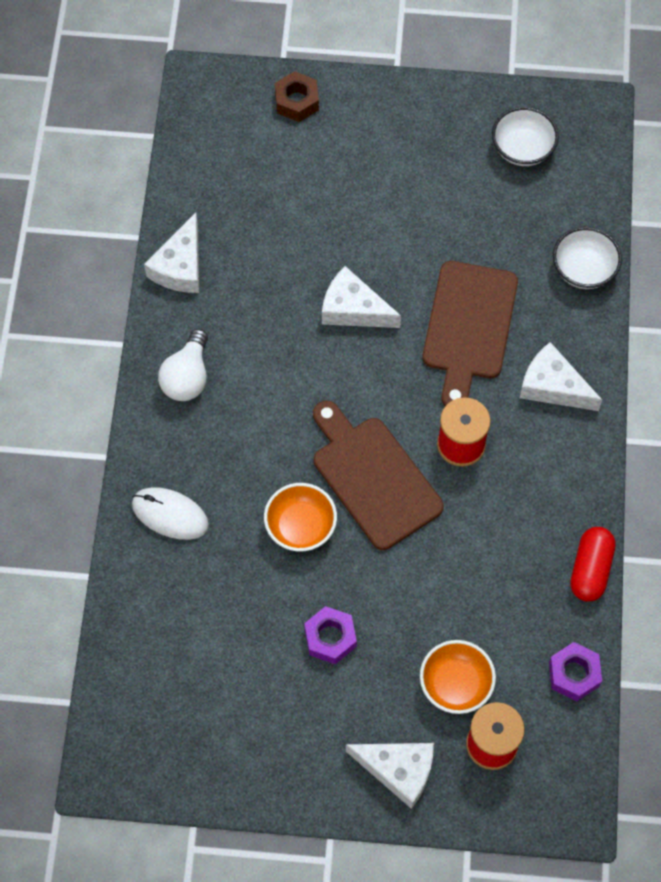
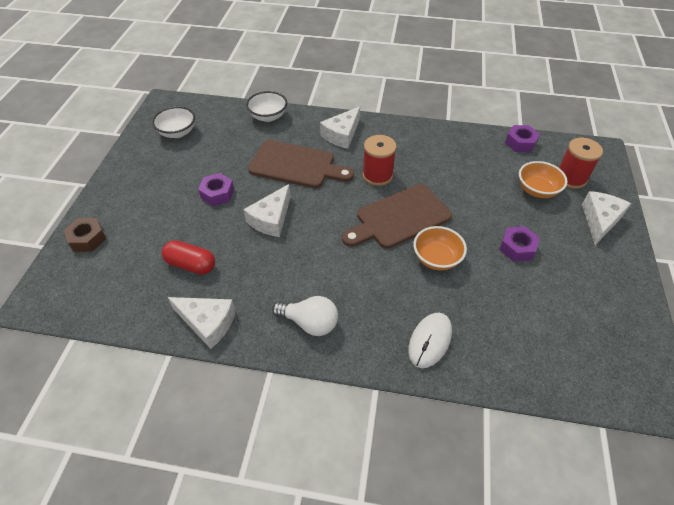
camera: 85 degrees left, 15 degrees down
(395, 232) = (217, 193): none -> purple nut
(590, 569) = (457, 131): red capsule -> red capsule (191, 265)

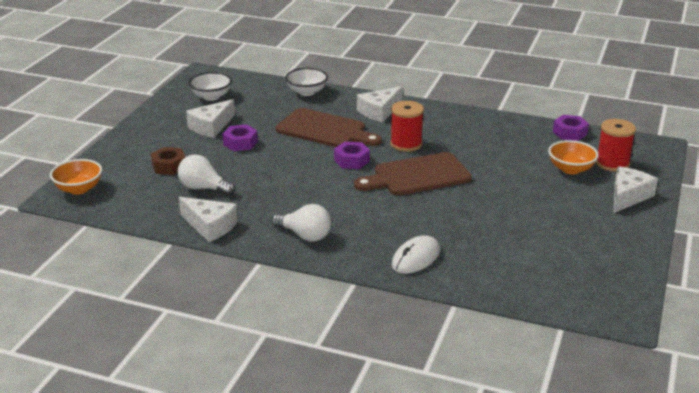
camera: 10 degrees right, 20 degrees down
(87, 239) = (110, 162): brown nut -> brown nut (169, 166)
(191, 265) = (203, 188): red capsule -> white light bulb
(271, 219) = (288, 165): white cheese -> white cheese (211, 126)
(436, 259) = (444, 206): orange bowl -> orange bowl (79, 189)
(517, 248) = (530, 207): purple nut -> purple nut (351, 160)

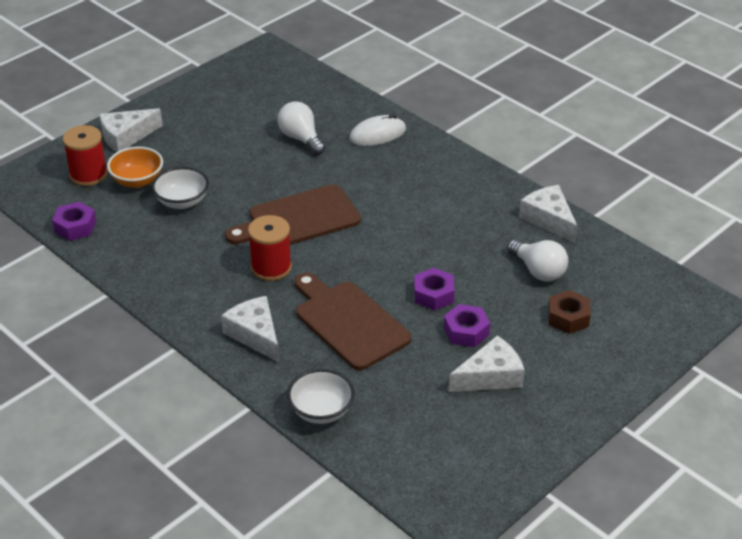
camera: 155 degrees left, 10 degrees up
(79, 189) = (682, 312): orange bowl -> none
(211, 96) = (464, 447): white bowl -> white bowl (182, 202)
(305, 235) = (461, 183): white light bulb -> white light bulb (301, 138)
(351, 160) = (352, 261): purple nut -> purple nut (433, 295)
(379, 111) = (255, 335): white cheese -> white cheese turned 105 degrees counterclockwise
(417, 176) = (299, 219): brown cutting board -> brown cutting board turned 150 degrees clockwise

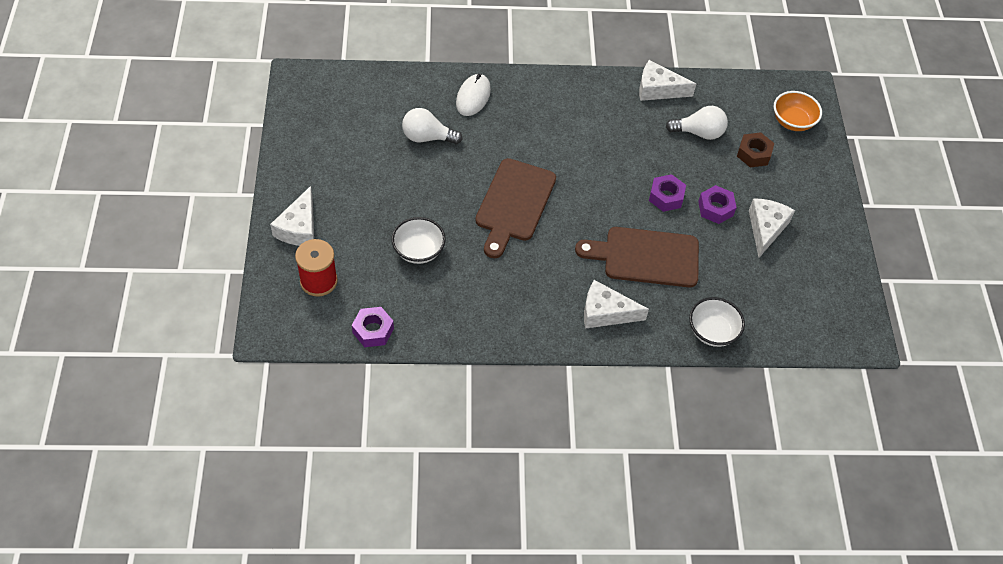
camera: 50 degrees left, 15 degrees up
(137, 181) = (362, 258): orange bowl -> orange bowl (792, 122)
(271, 267) = (547, 255): red spool -> none

